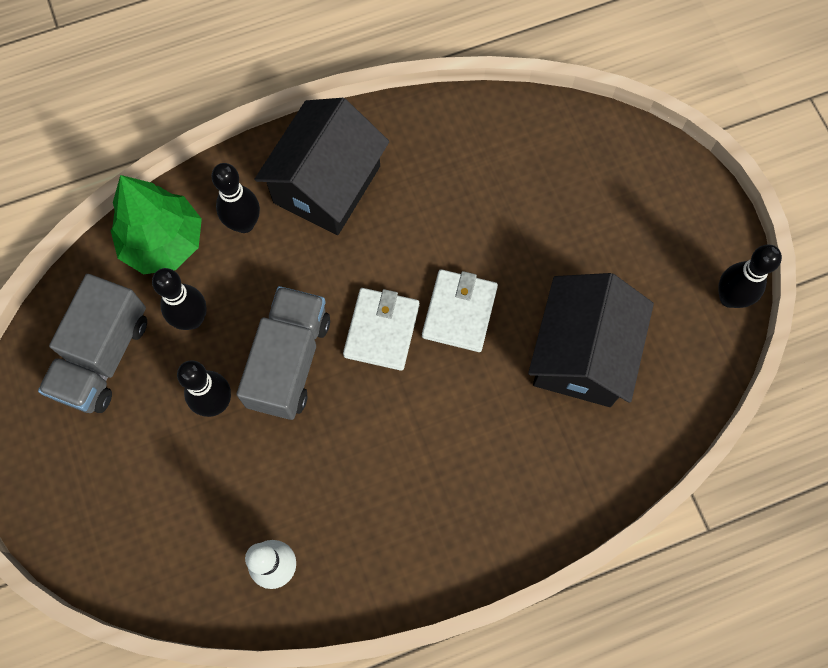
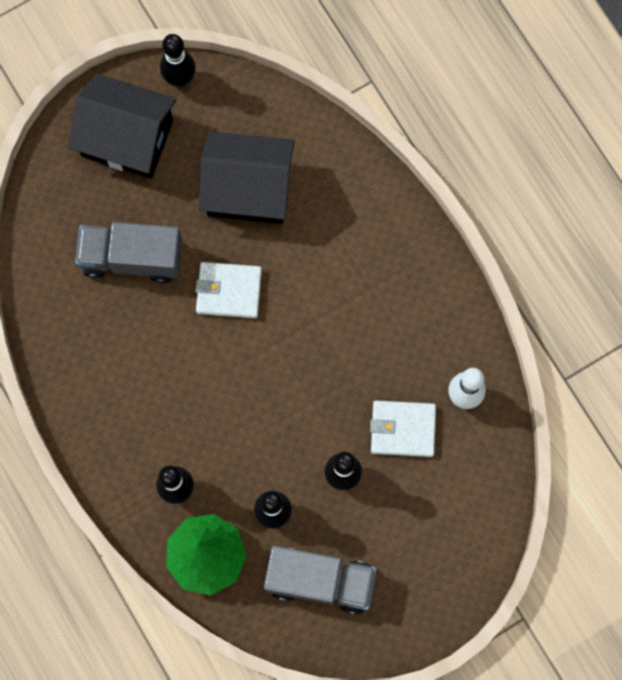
camera: 100 degrees left, 5 degrees up
(289, 361) = (296, 423): grey truck -> grey truck (132, 258)
(327, 184) = (128, 424): black house -> black house (127, 138)
(381, 330) = (256, 352): white wallet -> white wallet (402, 429)

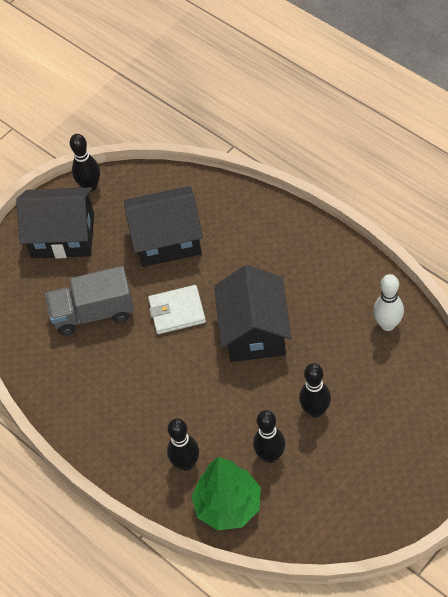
camera: 10 degrees left, 20 degrees down
(309, 349) = (254, 331): none -> black house
(319, 581) = (327, 494): grey truck -> none
(402, 429) = (350, 362): white wallet -> none

